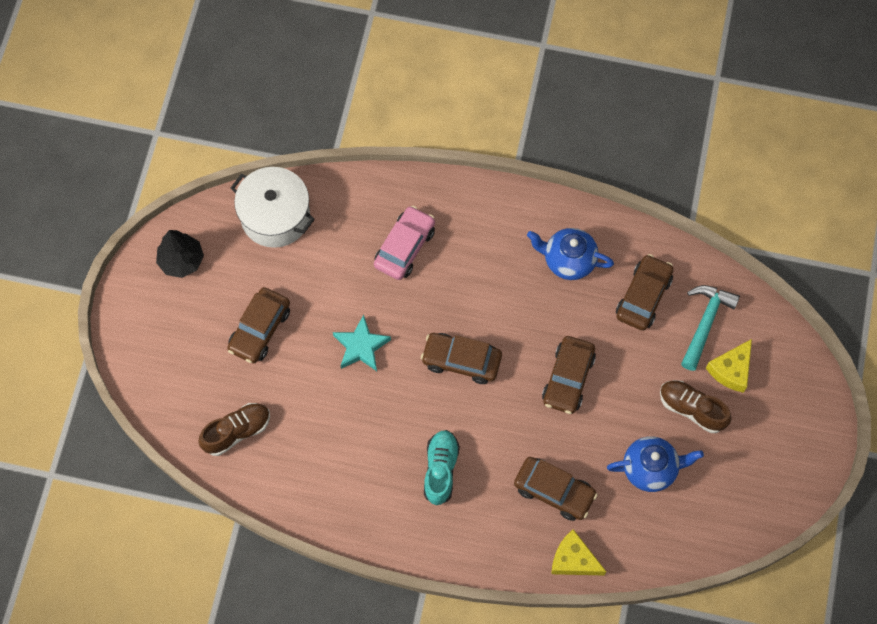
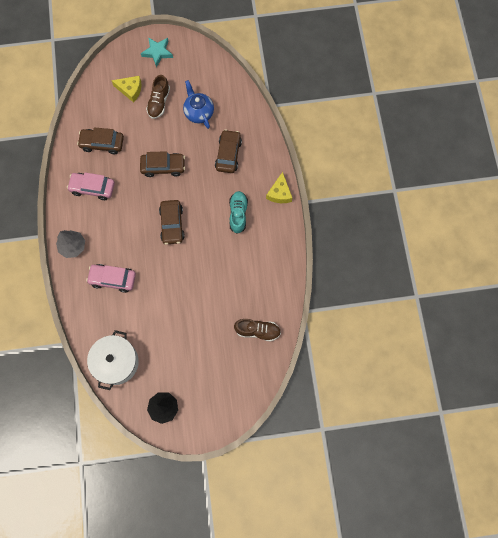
camera: 110 degrees left, 5 degrees up
(237, 432) = (257, 331): brown shoe -> brown shoe turned 150 degrees clockwise
(260, 329) = (191, 342): brown car -> none
(361, 346) = (182, 281): turquoise star -> turquoise star (157, 52)
(440, 470) = (238, 214): turquoise shoe -> turquoise shoe turned 105 degrees clockwise
(479, 206) = (73, 246): none -> grey tree
(568, 260) = (92, 188): blue teapot -> pink car
(573, 559) = (261, 134): yellow cheese -> yellow cheese (279, 193)
(705, 323) = (107, 109): turquoise hammer -> none

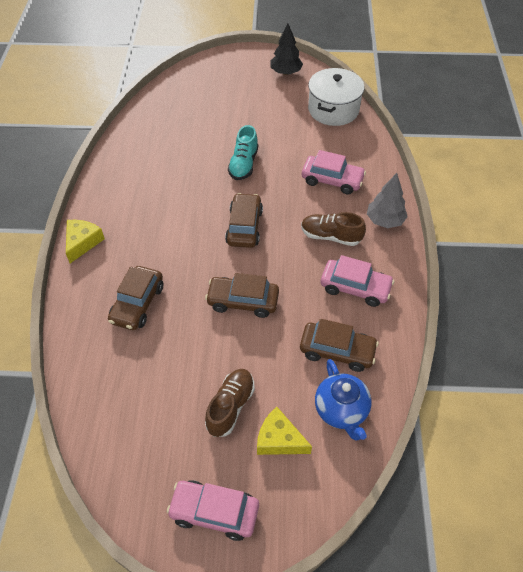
camera: 170 degrees left, 20 degrees down
(157, 52) = (214, 512): turquoise star -> pink car
(199, 113) = (165, 377): blue teapot -> blue teapot (341, 410)
(238, 214) = (150, 226): turquoise shoe -> turquoise shoe (243, 164)
(257, 331) = (167, 114): brown shoe -> brown shoe (331, 236)

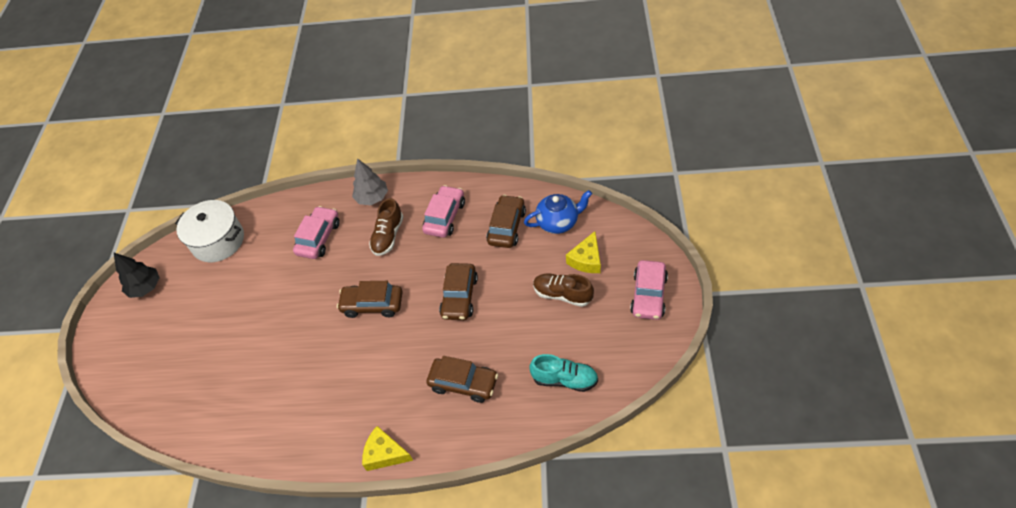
camera: 85 degrees left, 0 degrees up
(243, 164) = (287, 314): turquoise shoe -> turquoise shoe (564, 379)

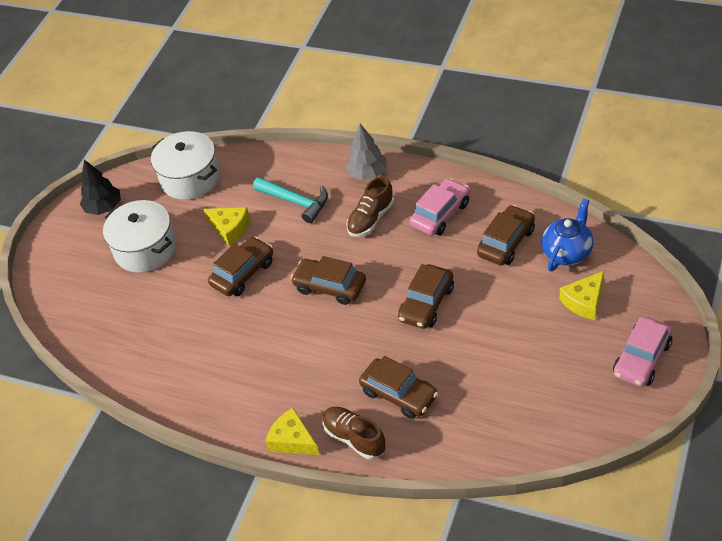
camera: 20 degrees right, 5 degrees down
(196, 315) = (145, 249): none -> white pot
(268, 276) = (230, 228): none -> yellow cheese
(292, 313) = (243, 273): none -> brown car
(319, 238) = (296, 202): pink car -> turquoise hammer
(558, 222) = (567, 252): blue teapot -> blue teapot turned 60 degrees counterclockwise
(562, 294) = (542, 332): brown shoe -> brown shoe (354, 438)
(564, 379) = (511, 421): turquoise shoe -> none

